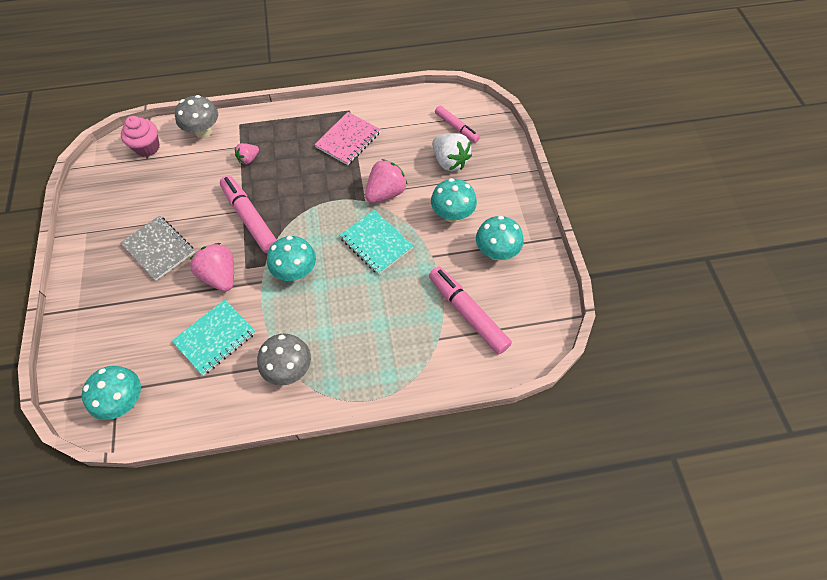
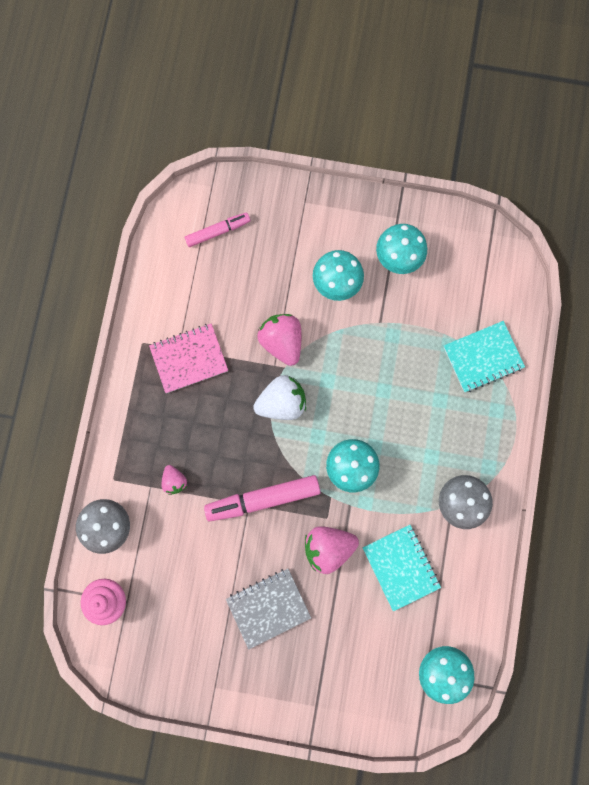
camera: 70 degrees left, 20 degrees up
(348, 140) = (189, 359): pink notebook -> pink notebook turned 75 degrees counterclockwise
(376, 243) = (344, 373): turquoise notebook -> turquoise notebook (483, 357)
(449, 161) = (264, 258): white strawberry -> white strawberry (282, 402)
(467, 313) = (457, 313): pink marker -> none

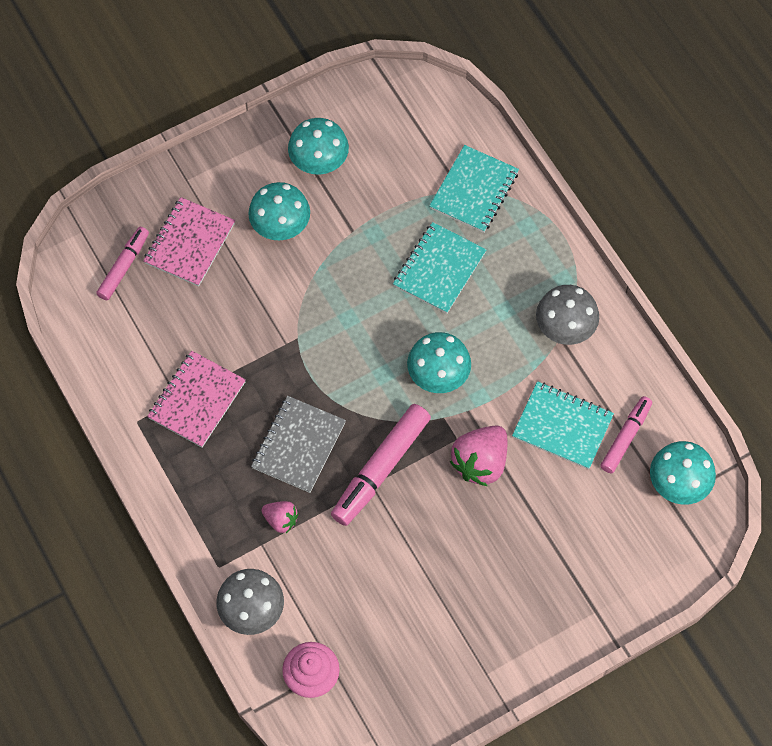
camera: 40 degrees left, 15 degrees down
(268, 607) = (472, 561): grey notebook -> grey notebook (298, 445)
(271, 248) = (190, 243): none -> pink notebook
(282, 342) = (274, 317): pink strawberry -> none
(282, 402) = (322, 370): white strawberry -> none
(413, 394) = (439, 269): none -> turquoise notebook
(435, 608) = (626, 437): none -> pink marker

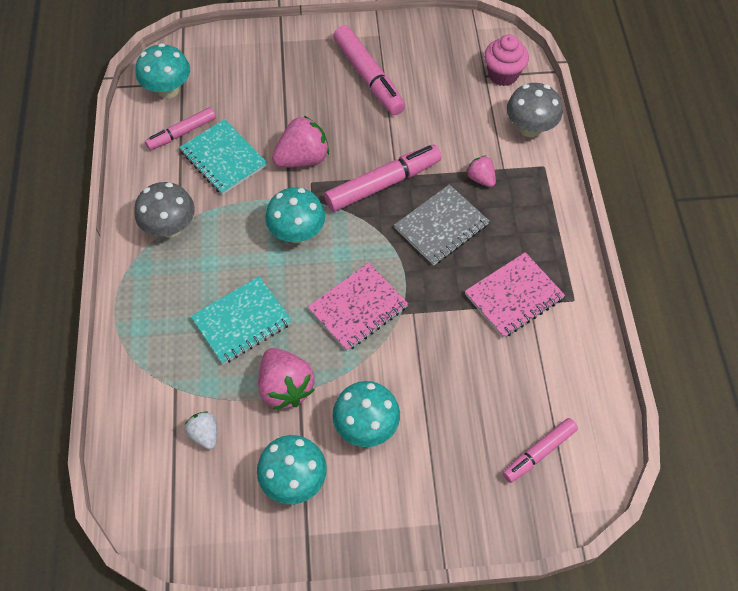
camera: 155 degrees left, 5 degrees down
(190, 243) = (463, 449): pink notebook -> pink notebook (358, 308)
(367, 230) = (285, 387): none -> pink strawberry
(412, 166) = (205, 434): none -> white strawberry
(466, 602) = (368, 77): none -> pink marker
(474, 190) = (163, 382): turquoise notebook -> none

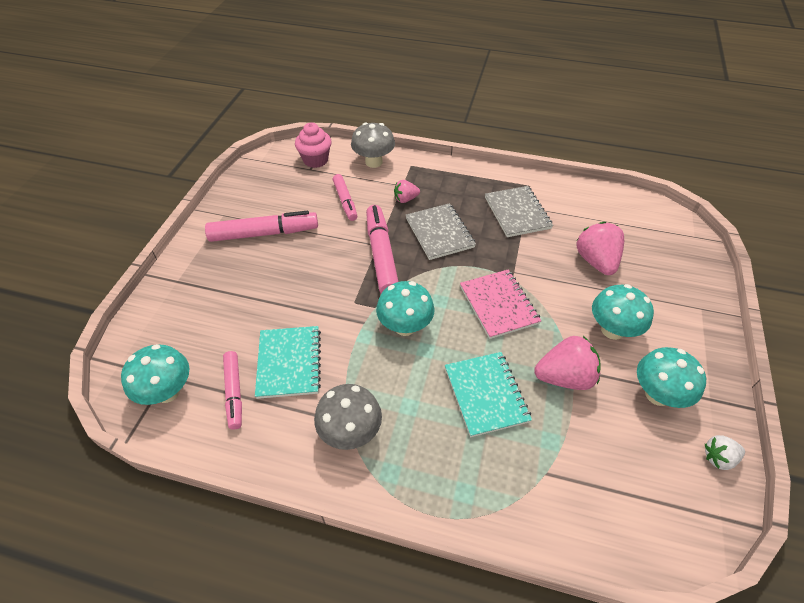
camera: 70 degrees left, 10 degrees down
(205, 434) = (602, 457): white strawberry -> white strawberry (718, 458)
(223, 158) = (289, 363): turquoise notebook -> turquoise notebook turned 75 degrees counterclockwise
(302, 158) = (325, 301): pink strawberry -> pink strawberry (596, 261)
(513, 296) = (517, 213): pink notebook -> grey notebook
(538, 452) = (648, 238): pink marker -> pink marker (345, 201)

